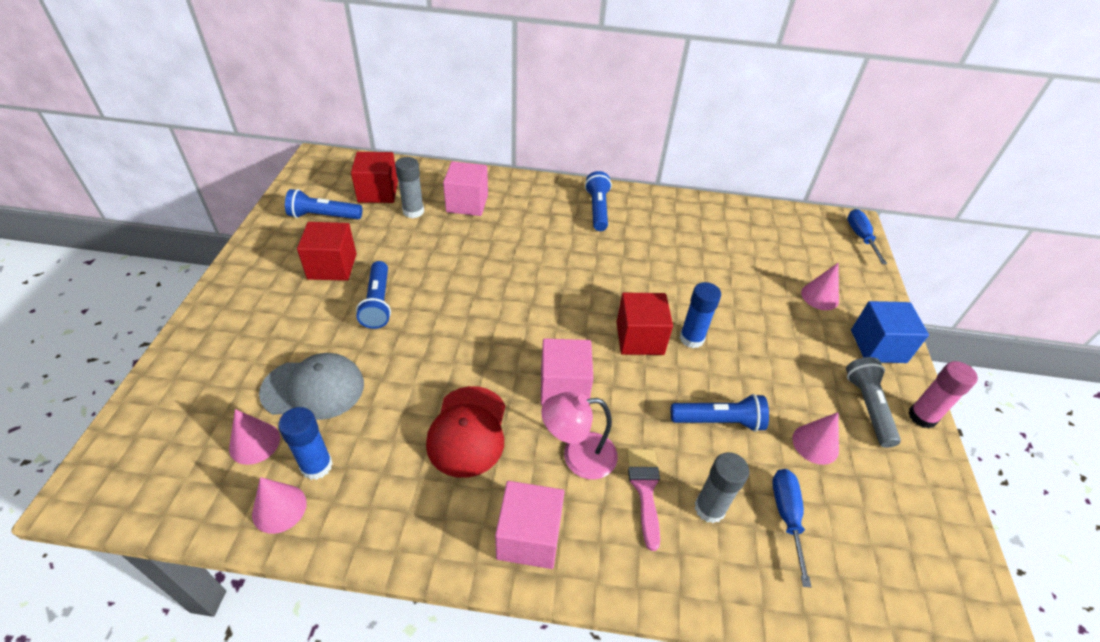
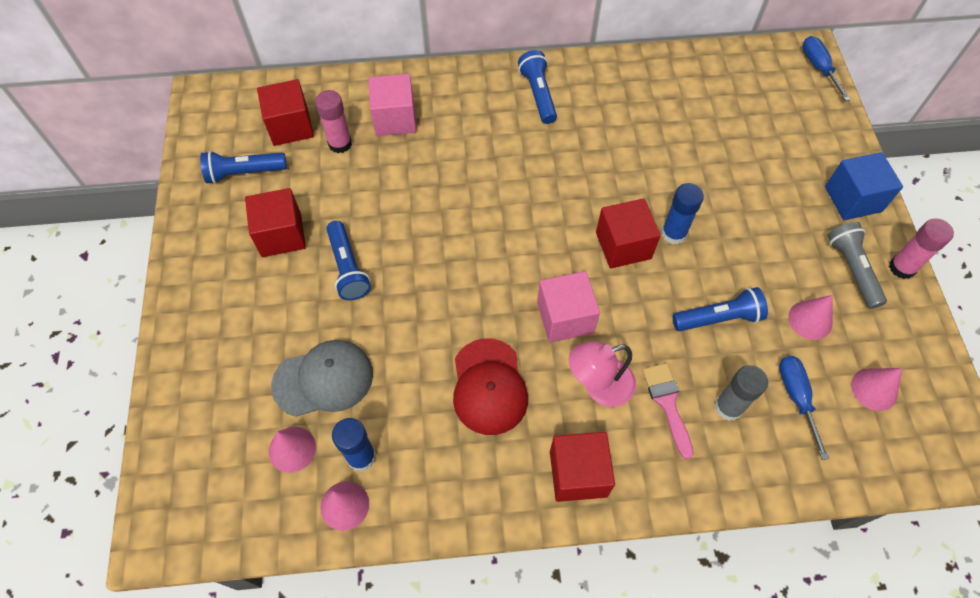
camera: 10 degrees left, 15 degrees up
(413, 211) = (340, 143): grey glue stick -> pink glue stick
(529, 537) = (578, 474): pink cube -> red cube
(820, 296) = (789, 153): pink cone -> pink cone (874, 389)

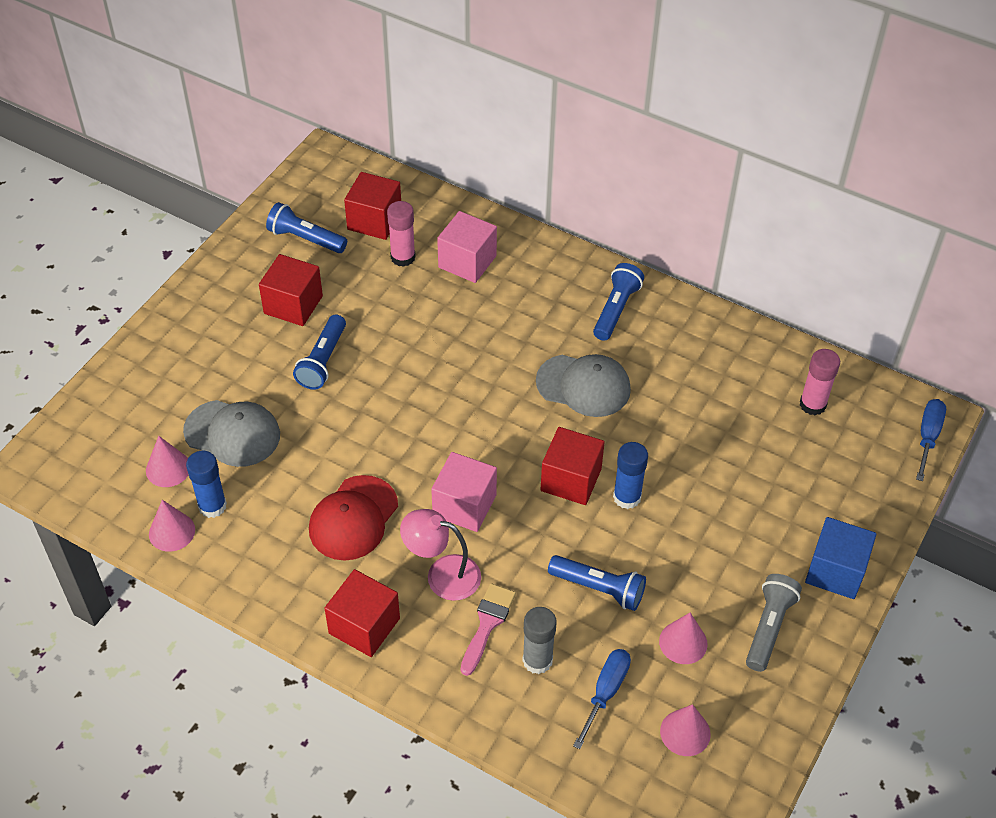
camera: 35 degrees right, 10 degrees down
(567, 166) = (583, 385): none -> grey cap
(902, 267) = (822, 656): pink glue stick -> pink glue stick (812, 404)

